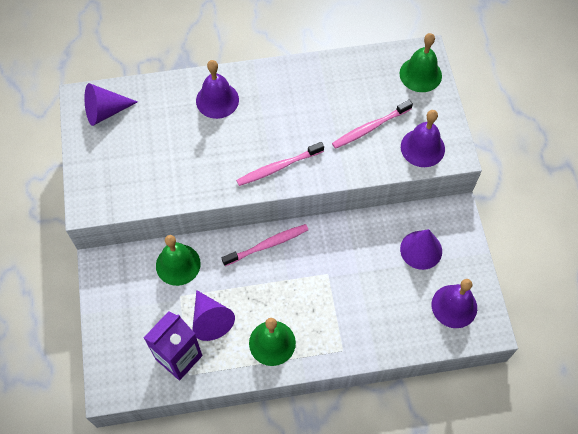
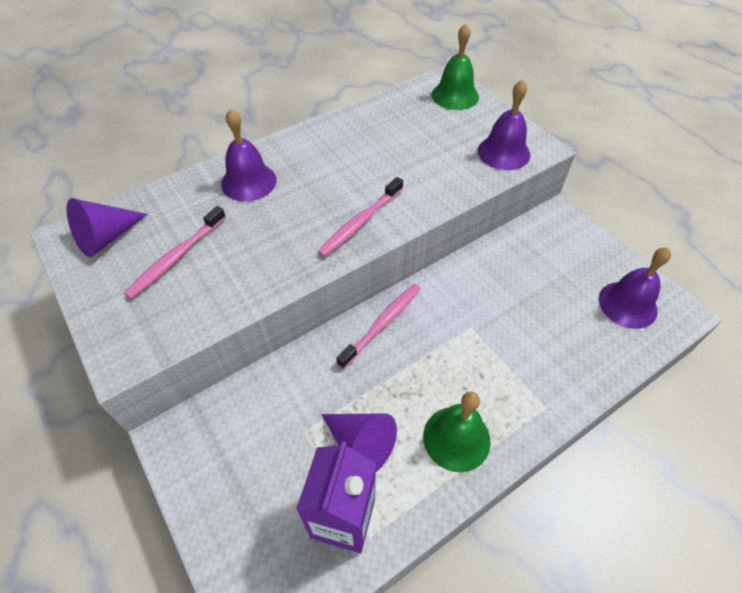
camera: 25 degrees left, 10 degrees down
(178, 264) = (281, 392): green bell -> none
(370, 128) = (437, 153): pink toothbrush -> pink toothbrush (176, 257)
(421, 250) = (552, 263): purple cone -> none

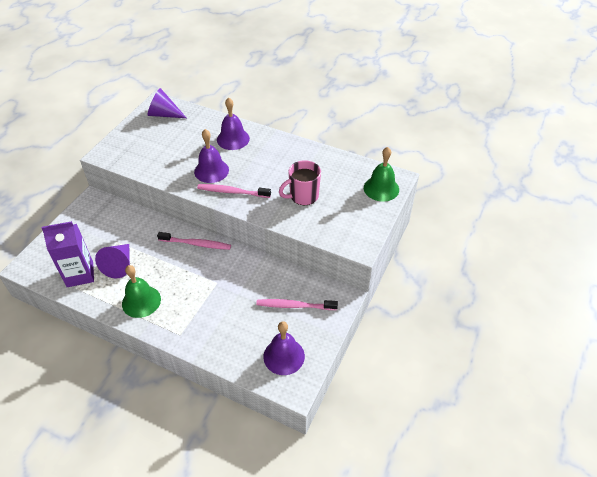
camera: 60 degrees right, 5 degrees down
(176, 257) = (166, 141): pink toothbrush -> pink toothbrush (294, 306)
(421, 159) = (303, 196): none -> pink mug
(503, 152) = (340, 231): purple bell -> purple bell (211, 170)

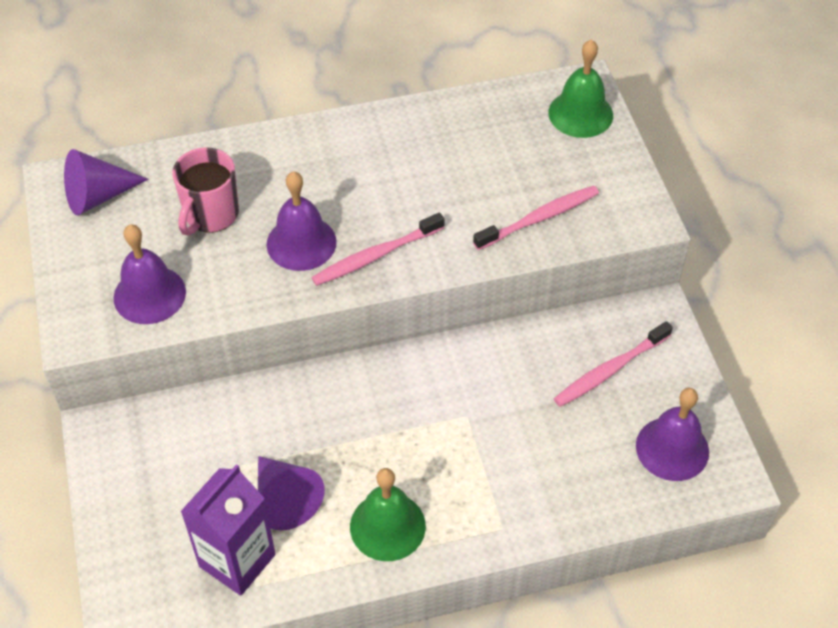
camera: 40 degrees left, 5 degrees up
(196, 244) = (367, 381): pink toothbrush -> pink toothbrush (539, 218)
(233, 139) = (272, 169): purple bell -> purple bell (149, 294)
(303, 196) = (487, 194): pink mug -> pink mug (210, 214)

